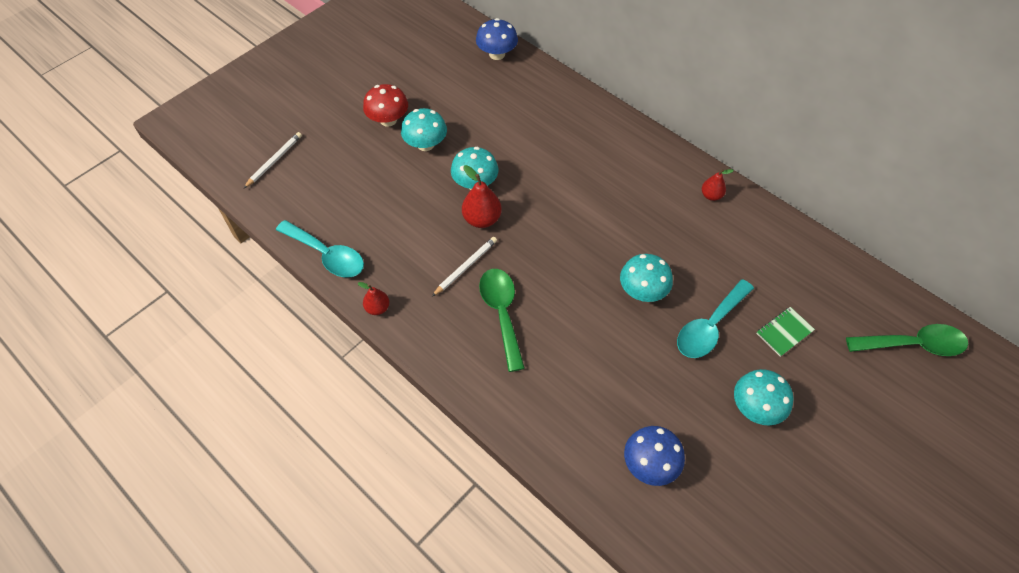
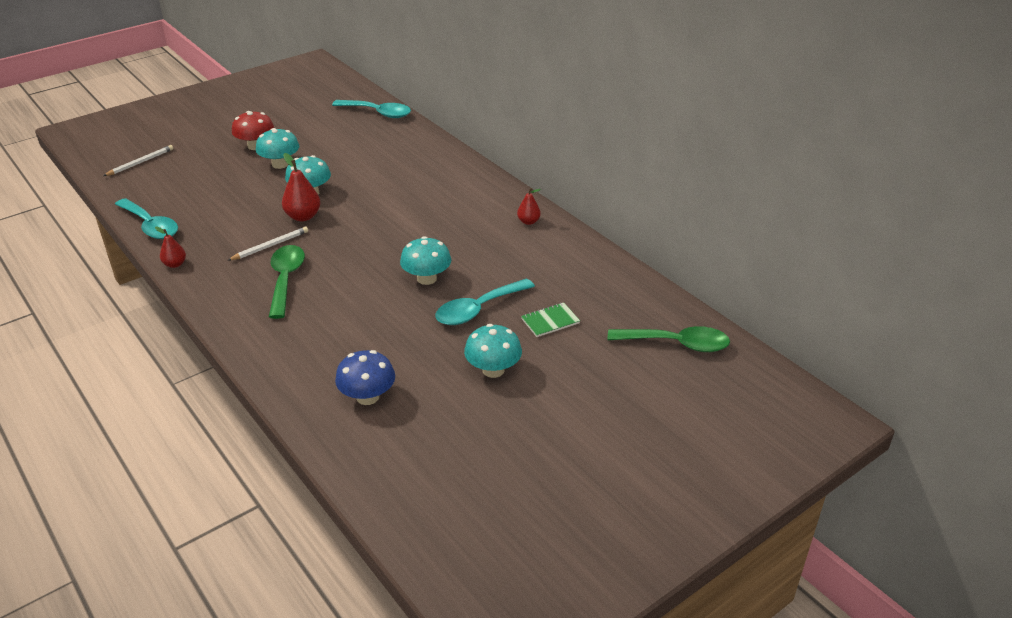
camera: 10 degrees right, 20 degrees down
(497, 54) = (378, 113): blue mushroom -> turquoise spoon

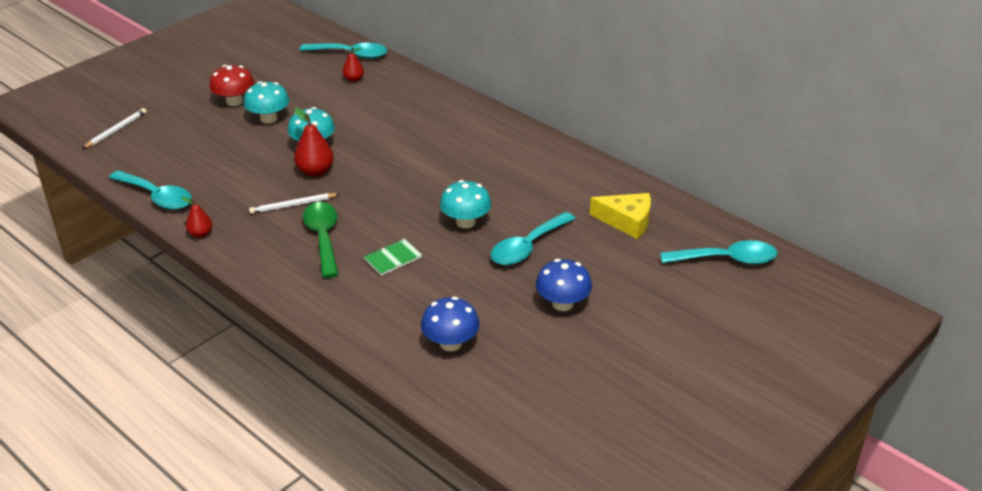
camera: 10 degrees left, 0 degrees up
(270, 246) = (293, 205): white pencil -> white pencil turned 150 degrees counterclockwise
(493, 370) = (562, 303): turquoise mushroom -> blue mushroom
(528, 221) = (546, 155): red pear -> red pear (353, 79)
(550, 321) = (601, 251): green notebook -> green notebook (393, 258)
(586, 294) = (627, 221): none -> yellow cheese
(677, 344) = (727, 259): green spoon -> turquoise spoon

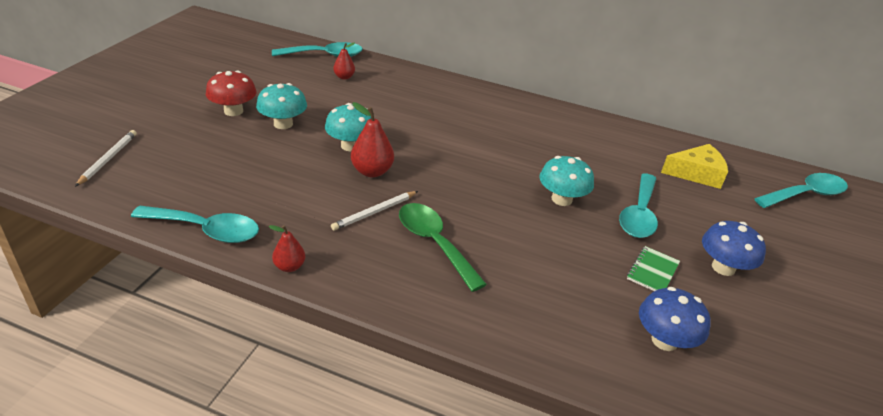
camera: 25 degrees left, 0 degrees up
(393, 258) = (525, 252): green notebook -> green notebook (652, 271)

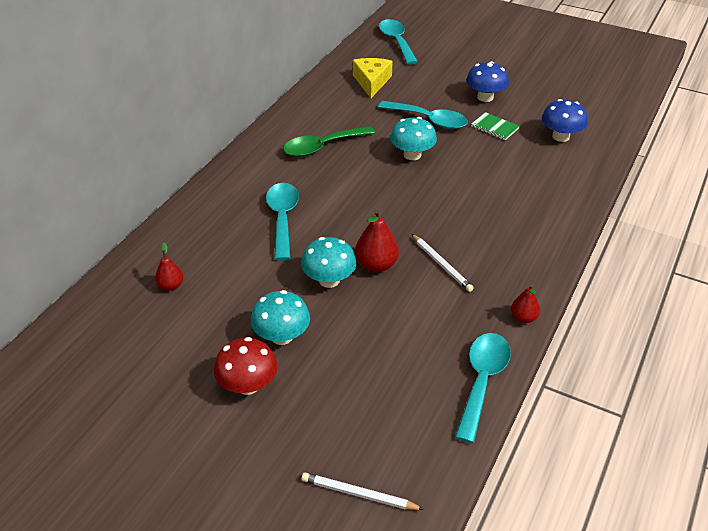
camera: 80 degrees left, 5 degrees up
(325, 55) = (105, 304): turquoise spoon -> turquoise spoon (282, 218)
(434, 243) = (479, 230): green spoon -> green spoon (322, 147)

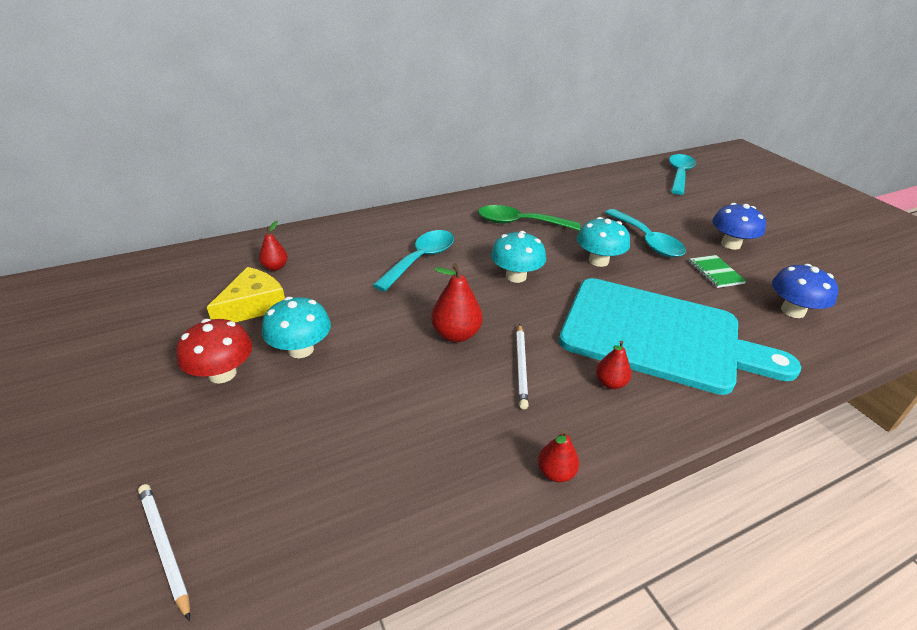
camera: 35 degrees right, 5 degrees down
(329, 280) = (398, 325): turquoise mushroom -> turquoise mushroom (516, 276)
(371, 82) = (621, 194): yellow cheese -> yellow cheese (253, 306)
(482, 381) = (430, 514): turquoise spoon -> none
(501, 196) = (658, 336): none -> turquoise cutting board
(502, 245) = (610, 383): none -> red pear

